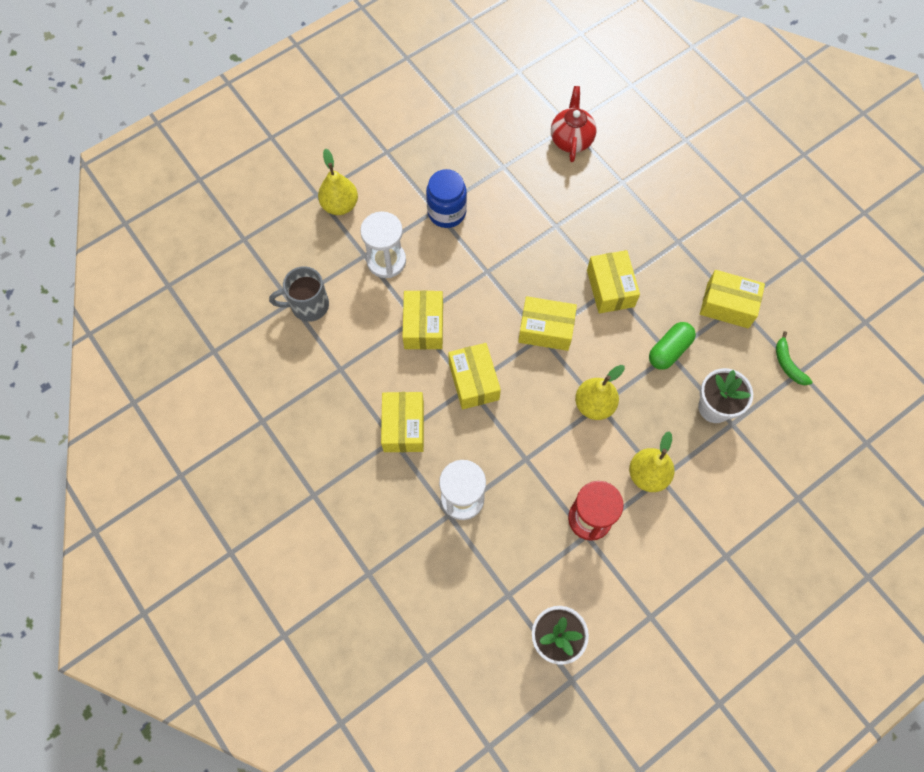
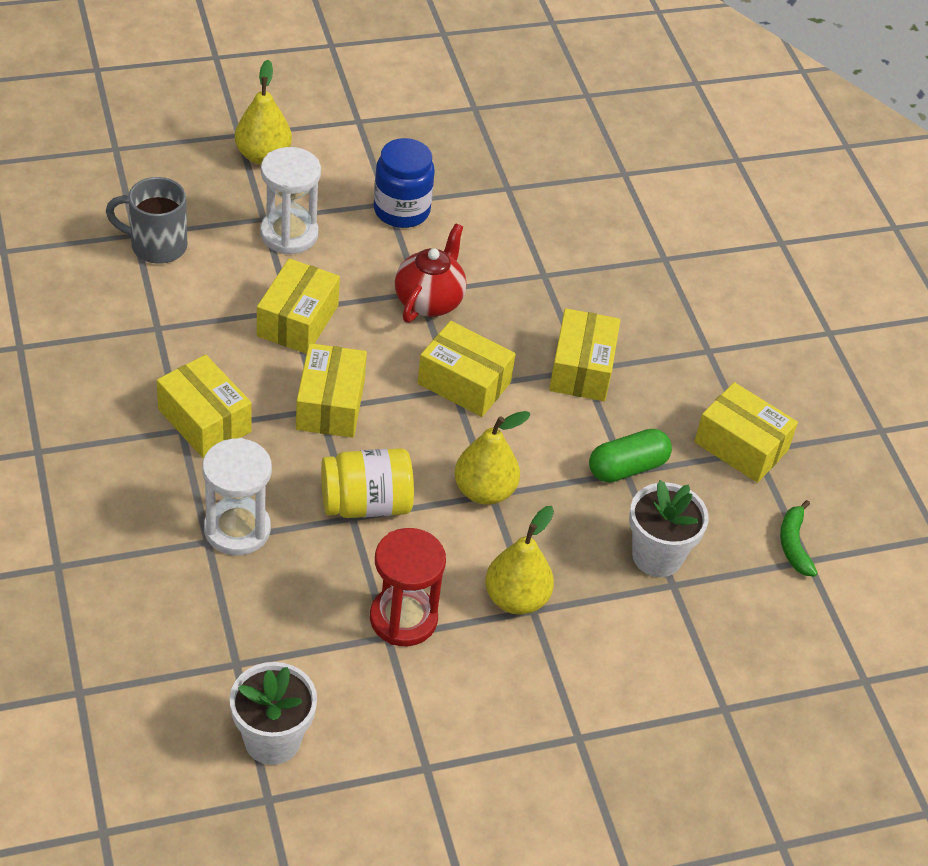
camera: 15 degrees right, 20 degrees down
(403, 427) = (204, 420): yellow box -> yellow box turned 60 degrees counterclockwise
(529, 445) = (366, 504): none -> yellow jar
(571, 139) = (618, 190): red teapot -> red teapot (429, 301)

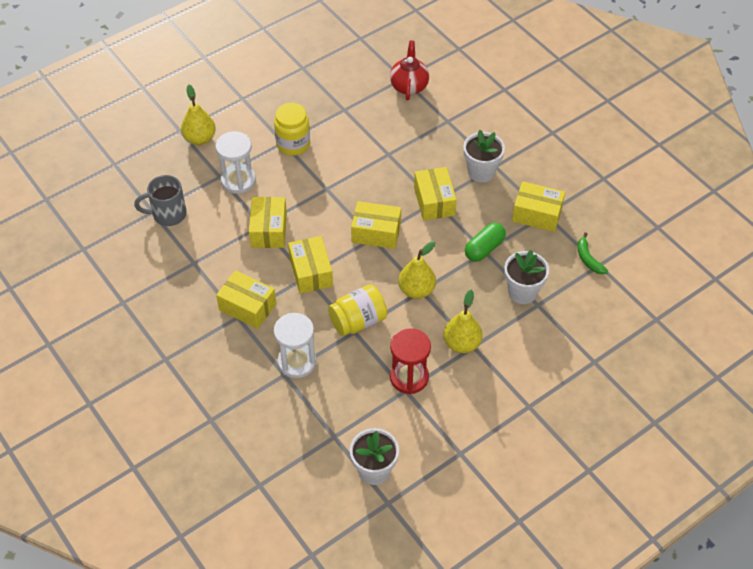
camera: 15 degrees left, 5 degrees up
(401, 210) = (293, 144): blue jar -> yellow jar
(429, 301) = (334, 192): red teapot -> red teapot (409, 86)
(681, 351) = (481, 172): none -> white flower pot

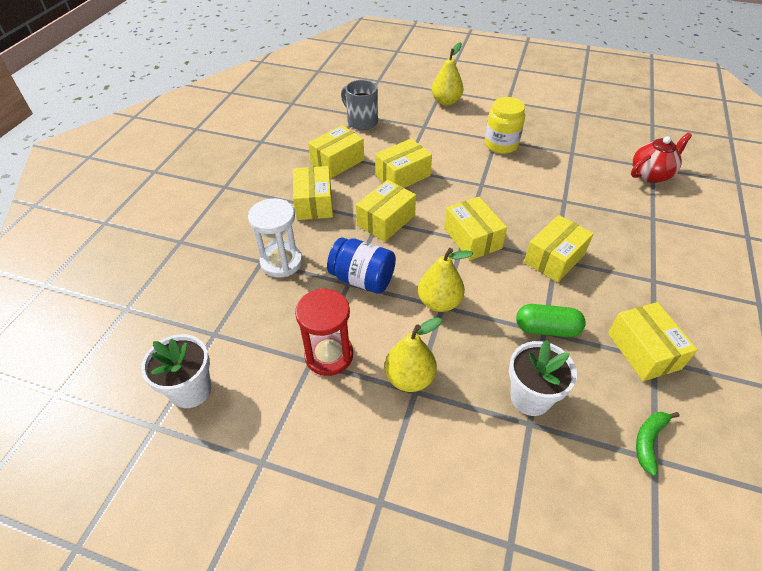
camera: 55 degrees right, 5 degrees down
(208, 263) = (337, 161): none -> yellow box
(238, 181) = (431, 137): white hourglass -> none
(358, 321) = (362, 279): yellow jar -> blue jar
(481, 172) = (632, 273): white flower pot -> none

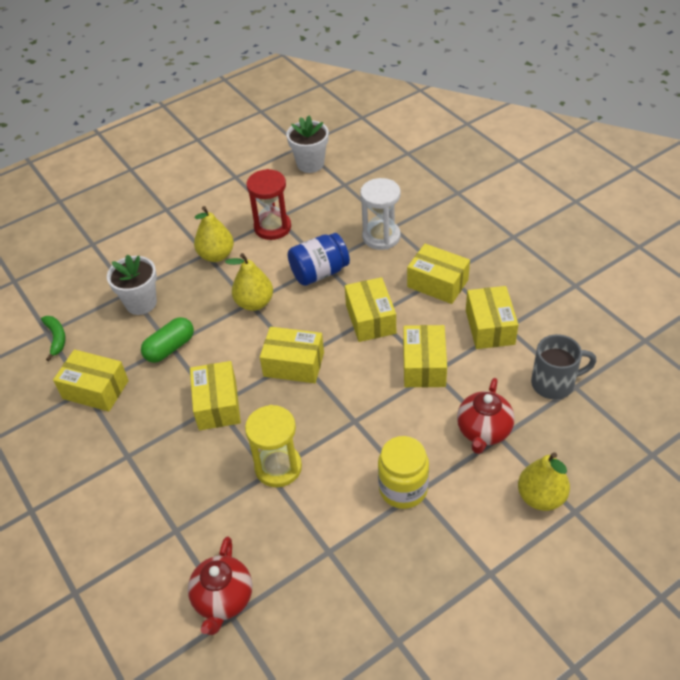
camera: 130 degrees right, 0 degrees up
(427, 133) = (483, 431): none -> red teapot
(555, 199) = (278, 467): none -> yellow hourglass

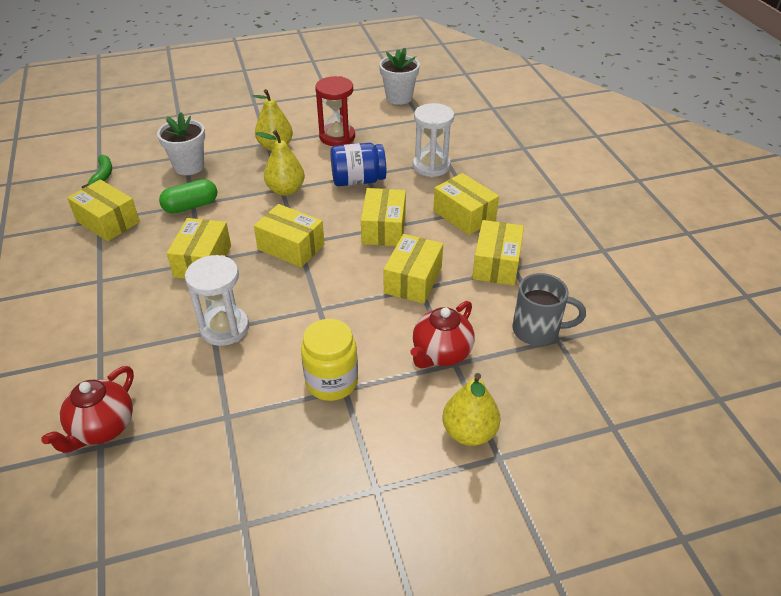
camera: 15 degrees right, 5 degrees down
(278, 467) = (224, 328): yellow hourglass -> white hourglass

